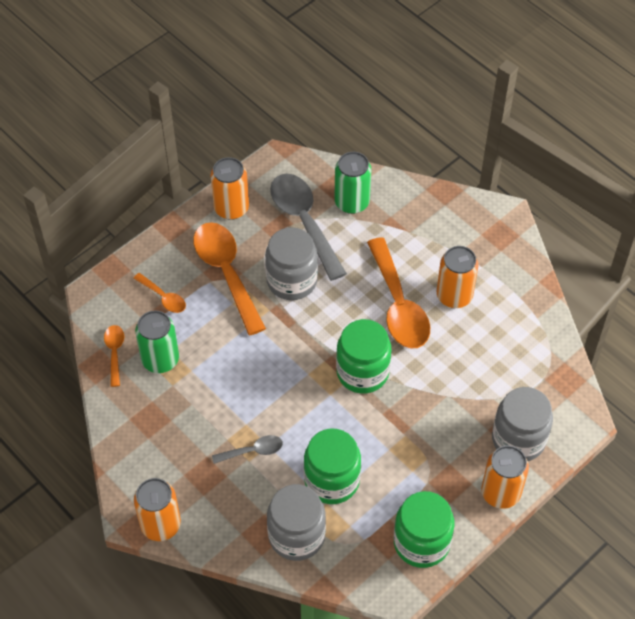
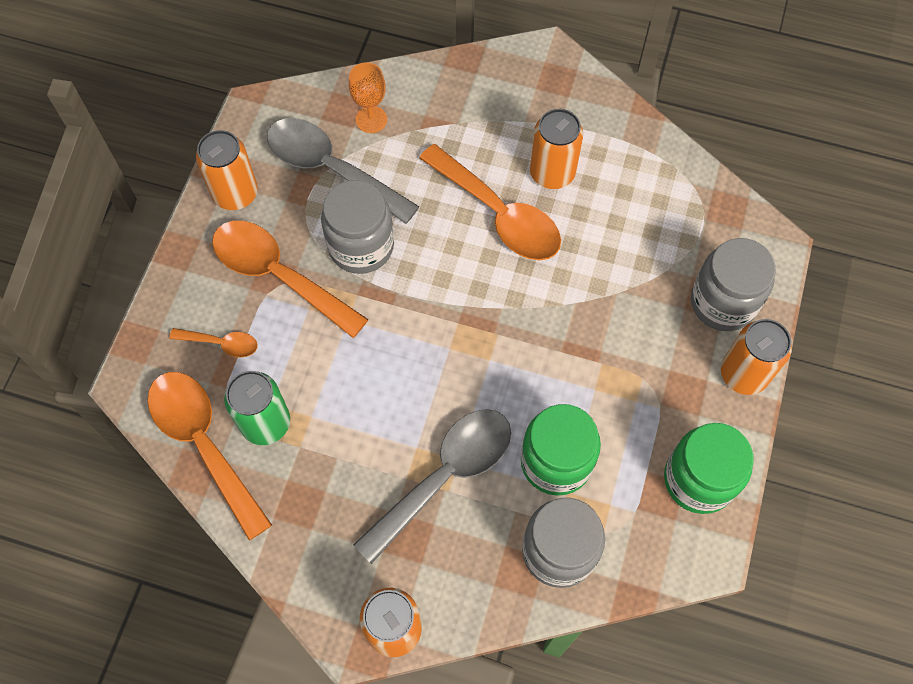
camera: 30 degrees left, 10 degrees up
(114, 352) = (204, 444): orange spoon -> orange spoon, size x2.07
(253, 451) = (445, 476): grey spoon -> grey spoon, size x2.07
(352, 202) = (371, 119): green can -> orange goblet
(362, 372) = (509, 314): green jar -> none

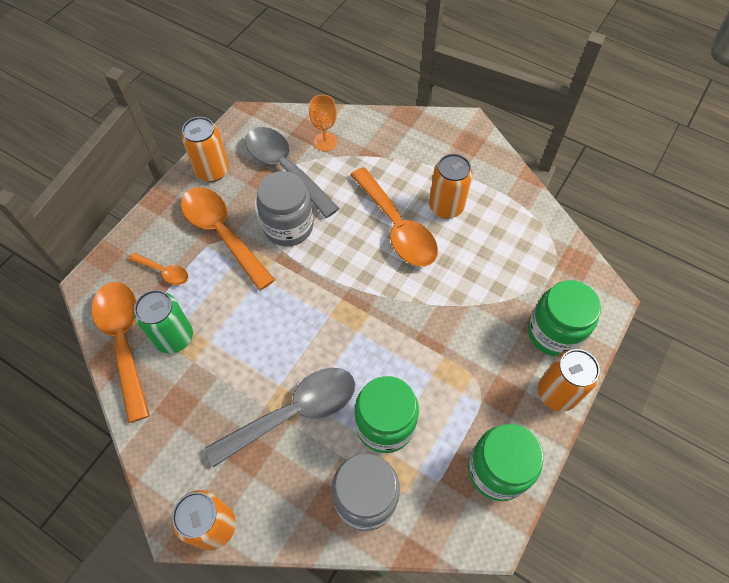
camera: 15 degrees right, 5 degrees down
(723, 302) = (554, 332): grey jar -> green jar

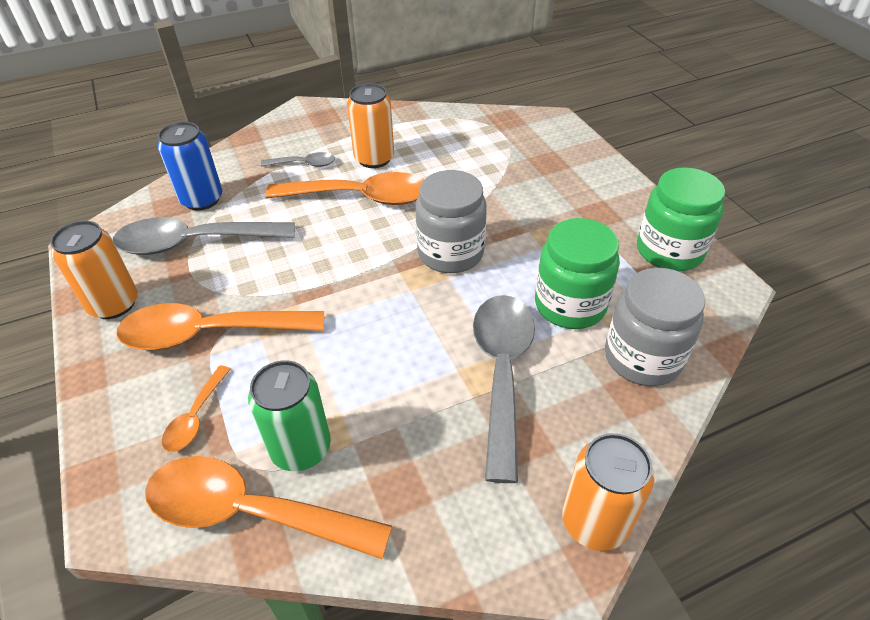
camera: 55 degrees left, 15 degrees down
(164, 272) = (196, 417): orange spoon -> orange spoon turned 135 degrees clockwise
(288, 226) = (268, 273): grey jar -> grey jar (450, 253)
(325, 142) = (202, 199): orange goblet -> blue can
(405, 170) = (304, 164): none -> grey spoon
(554, 332) = (561, 159): green jar -> none
(557, 393) = (619, 183): orange can -> none

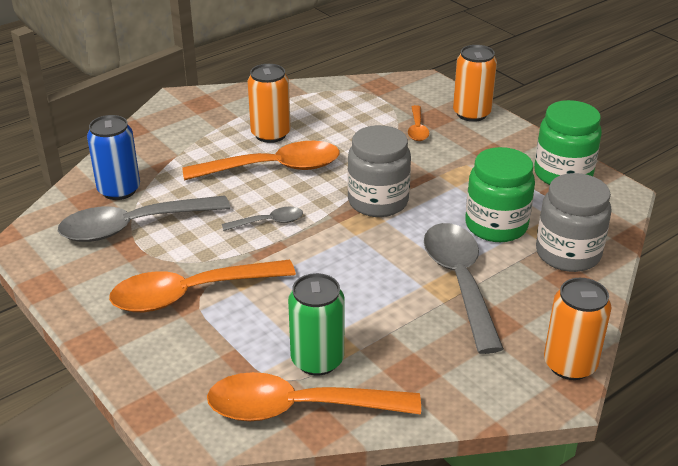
camera: 15 degrees left, 10 degrees down
(114, 304) = (84, 286): orange can -> orange can (471, 113)
(196, 417) = (214, 355): orange spoon -> orange spoon (417, 129)
(304, 164) = (204, 147): grey spoon -> grey spoon (269, 222)

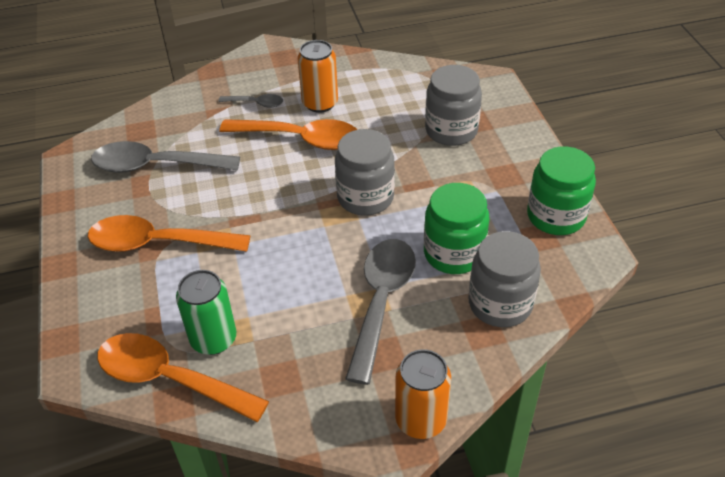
camera: 25 degrees right, 10 degrees up
(119, 190) = (167, 127): blue can -> none
(269, 222) = (262, 192): grey spoon -> grey spoon (256, 103)
(417, 129) = (451, 130): orange spoon -> grey jar
(471, 113) = (513, 126): orange can -> none

